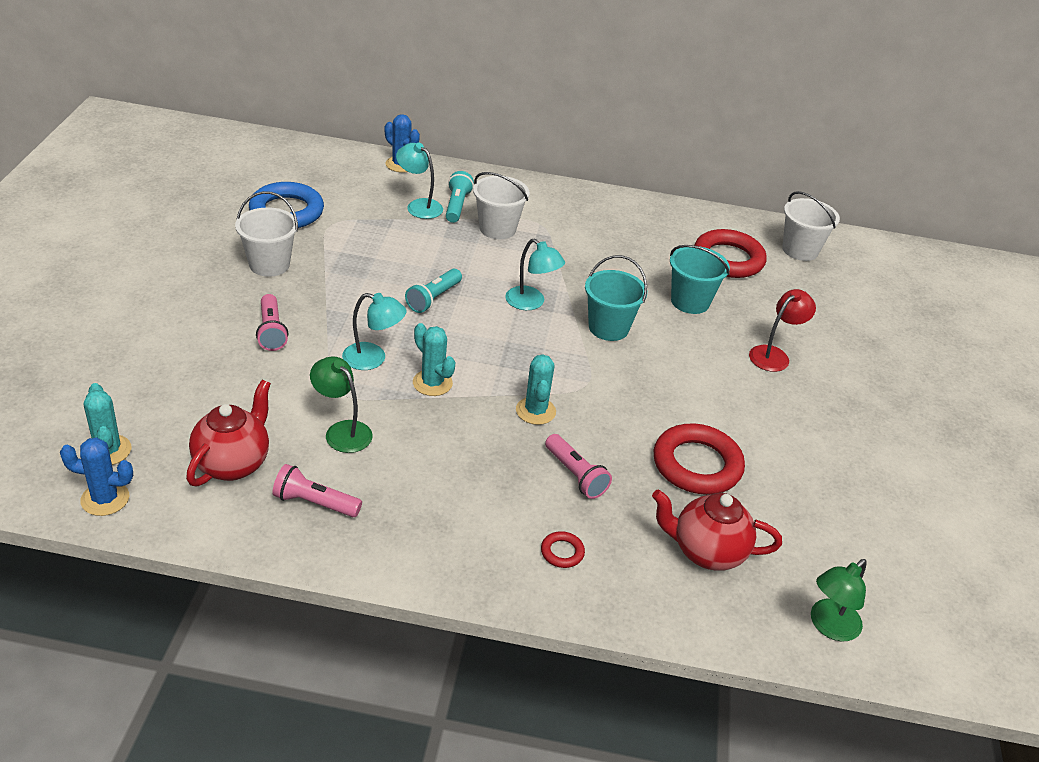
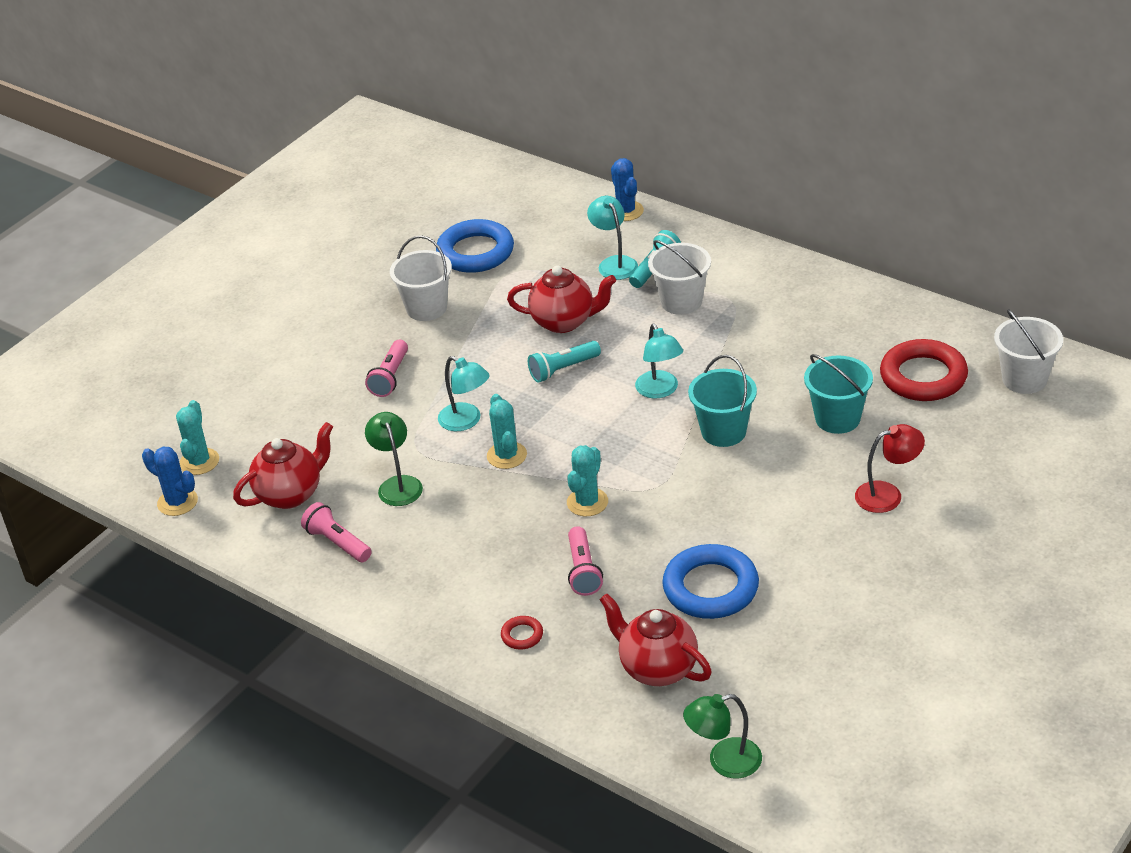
camera: 35 degrees right, 0 degrees up
(407, 258) = (564, 322): none -> red teapot
(697, 465) = (710, 588): red ring -> blue ring

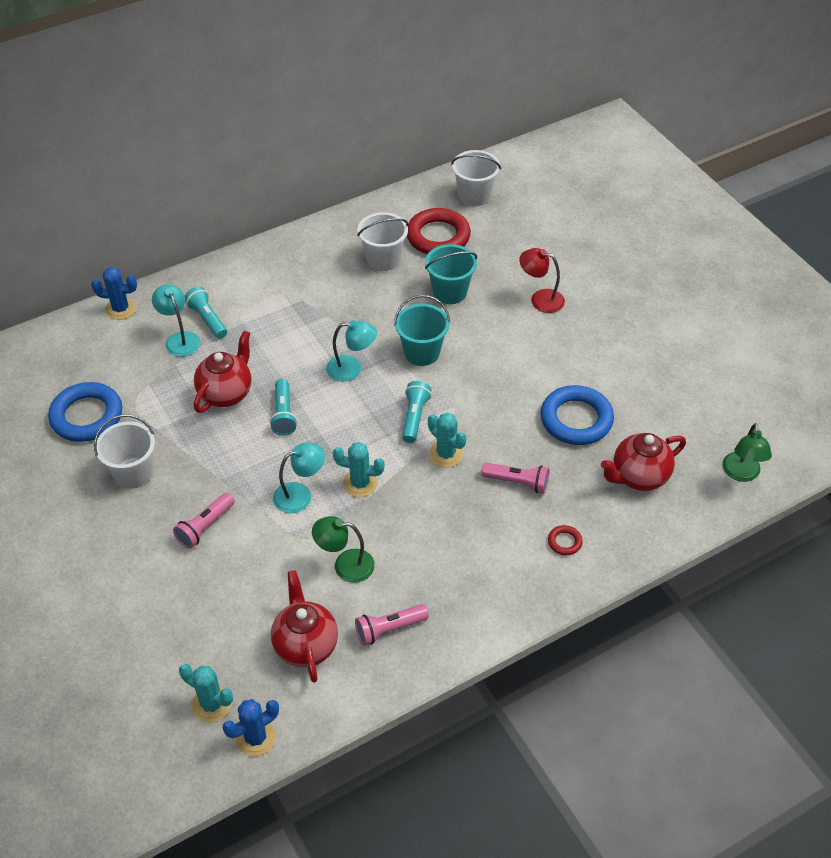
camera: 70 degrees left, 10 degrees up
(390, 377) = (205, 527): pink flashlight -> pink flashlight turned 90 degrees clockwise
(614, 263) = (180, 339): turquoise lamp -> turquoise lamp turned 60 degrees clockwise
(624, 460) = (414, 417): none -> turquoise flashlight
(681, 301) = (259, 320): white bucket -> white bucket (383, 259)
(888, 494) = (540, 299): red lamp -> red lamp turned 75 degrees counterclockwise

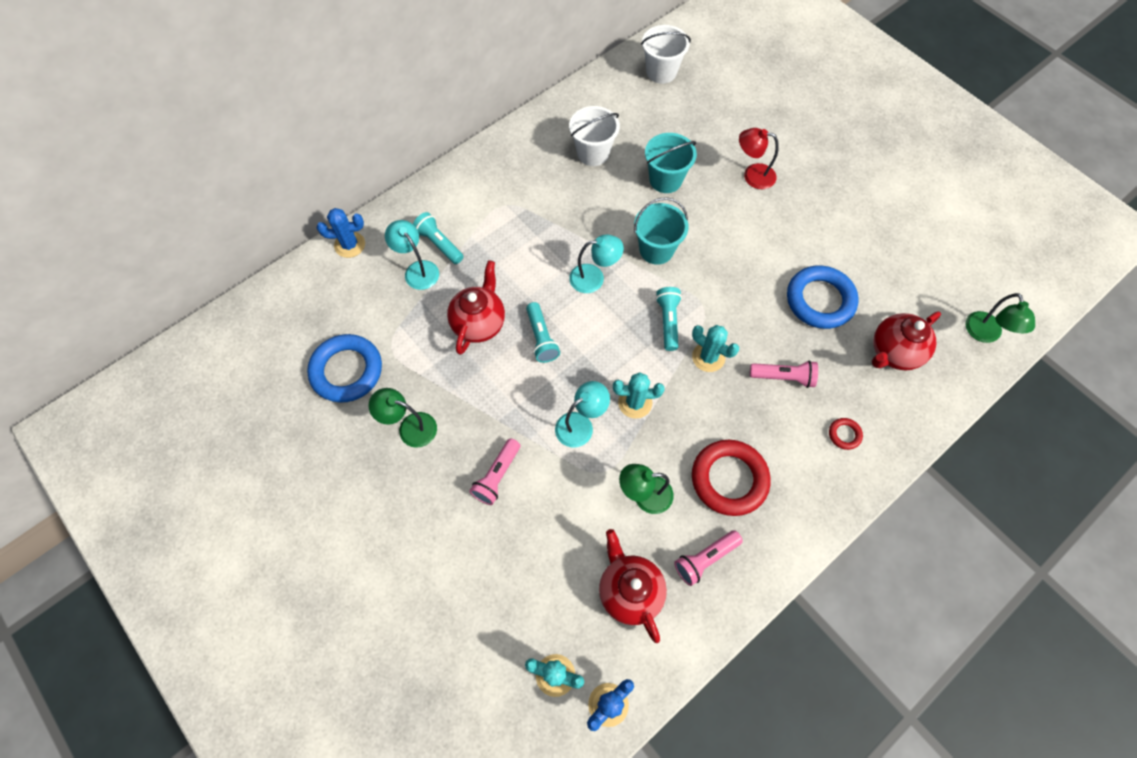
camera: 10 degrees left, 15 degrees up
(133, 473) = (410, 427): white bucket -> green lamp
(438, 236) = (638, 121): red ring -> red ring (729, 479)

